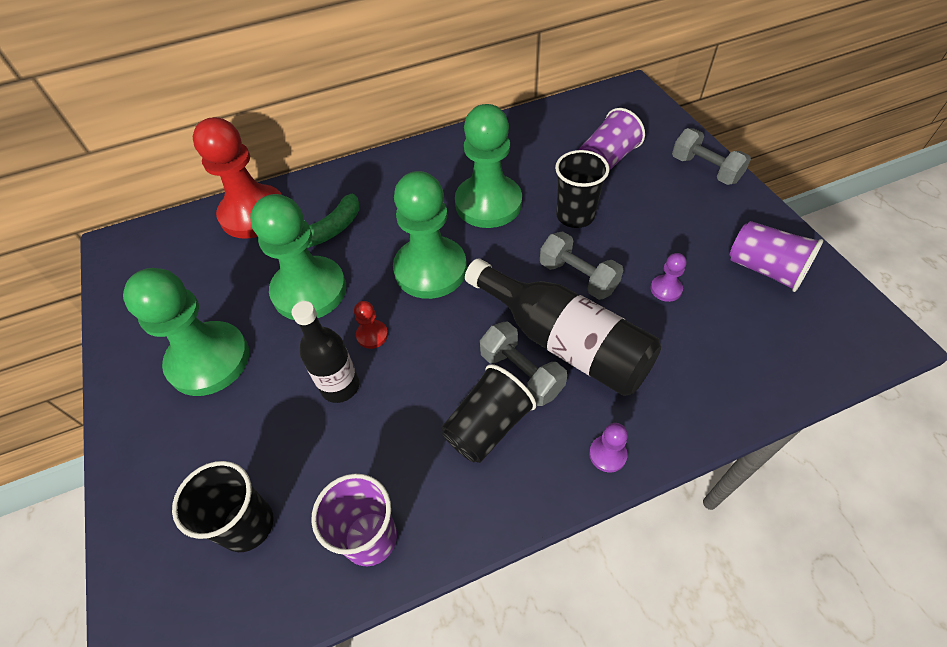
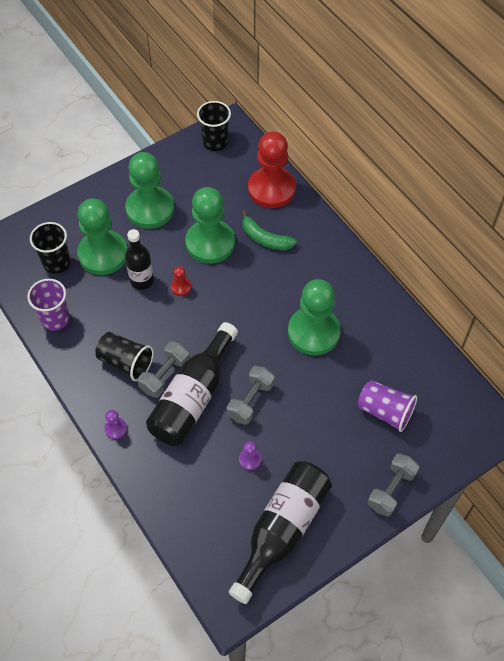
camera: 75 degrees right, 5 degrees up
(430, 269) = (240, 308): green pawn -> green pawn (103, 254)
(575, 216) = (313, 393): black cup -> black cup (215, 142)
(765, 269) = (282, 530): purple cup -> black bottle

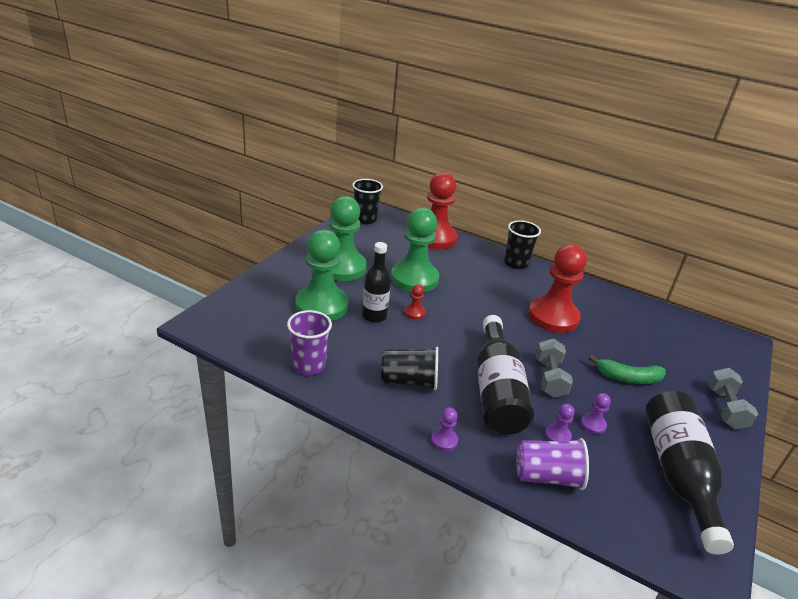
camera: 30 degrees left, 25 degrees down
(56, 263) = (278, 322): black cup -> black cup (516, 263)
(165, 375) = (455, 381): grey dumbbell -> none
(210, 458) = (558, 435): none -> purple pawn
(265, 238) = (457, 267): green banana -> green banana (628, 378)
(313, 332) = (553, 317): green pawn -> red pawn
(385, 411) = (660, 354): purple cup -> purple cup (547, 476)

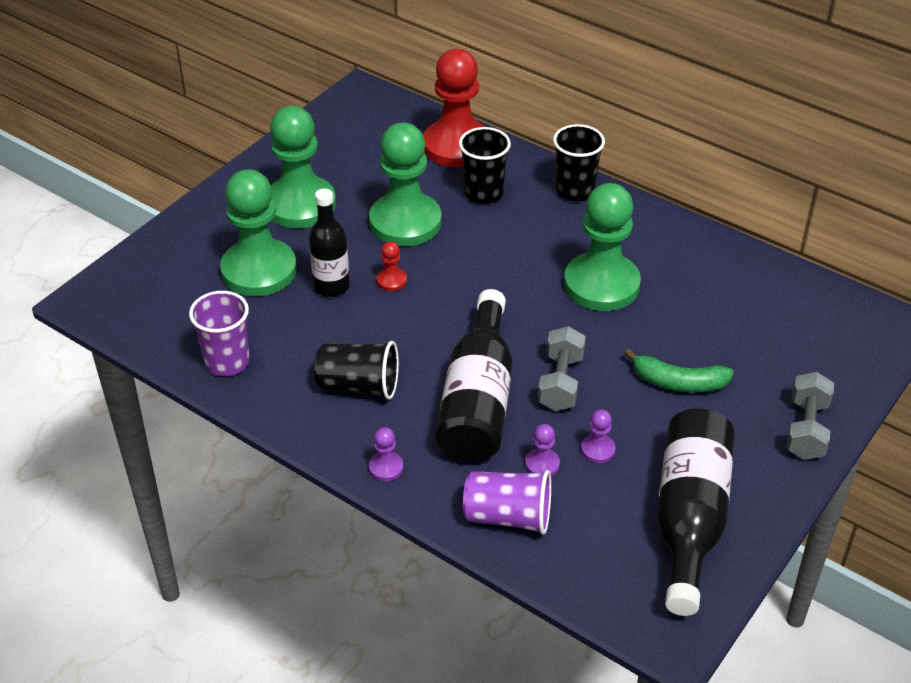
camera: 10 degrees right, 10 degrees up
(365, 219) = (352, 114): black cup -> black cup (483, 193)
(553, 317) = (601, 284): red pawn -> green pawn

